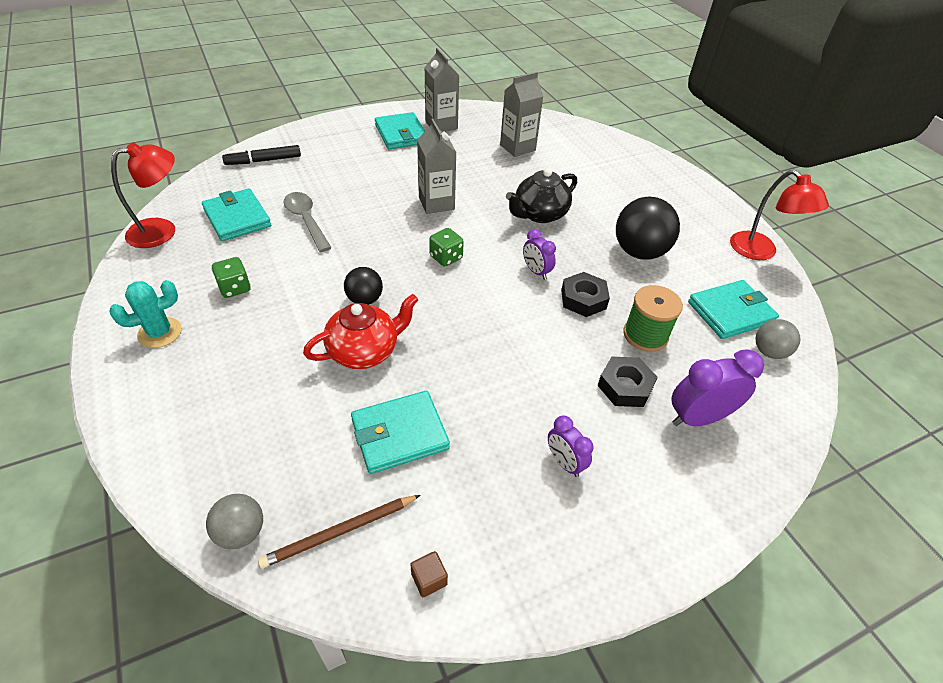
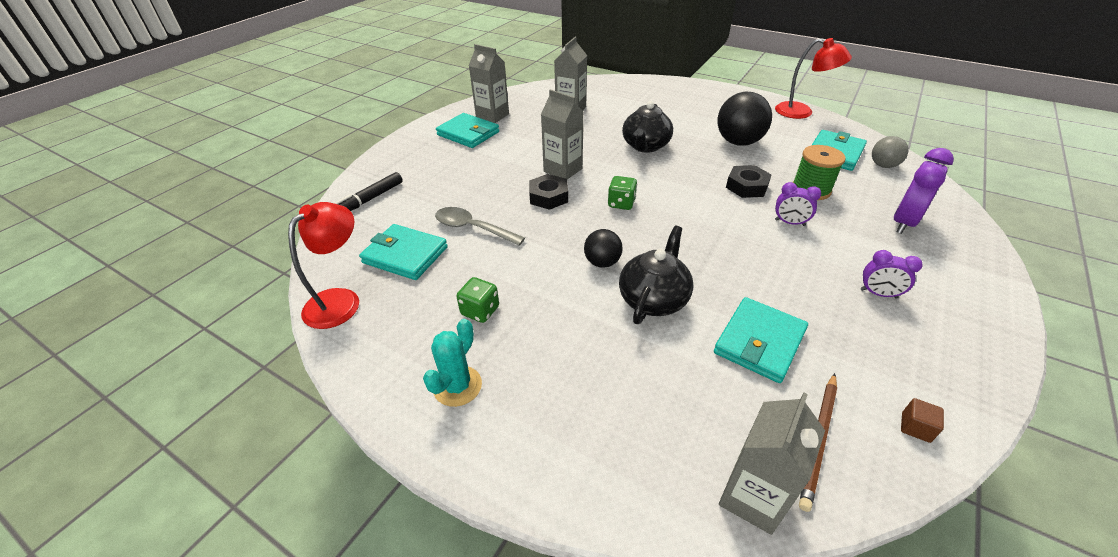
camera: 30 degrees left, 5 degrees down
(241, 532) = (752, 497): grey ball -> grey carton
(365, 351) = (653, 299): red teapot -> black teapot
(536, 271) = (694, 183): purple clock -> purple clock (789, 222)
(625, 386) = (843, 226): black nut -> black nut (548, 197)

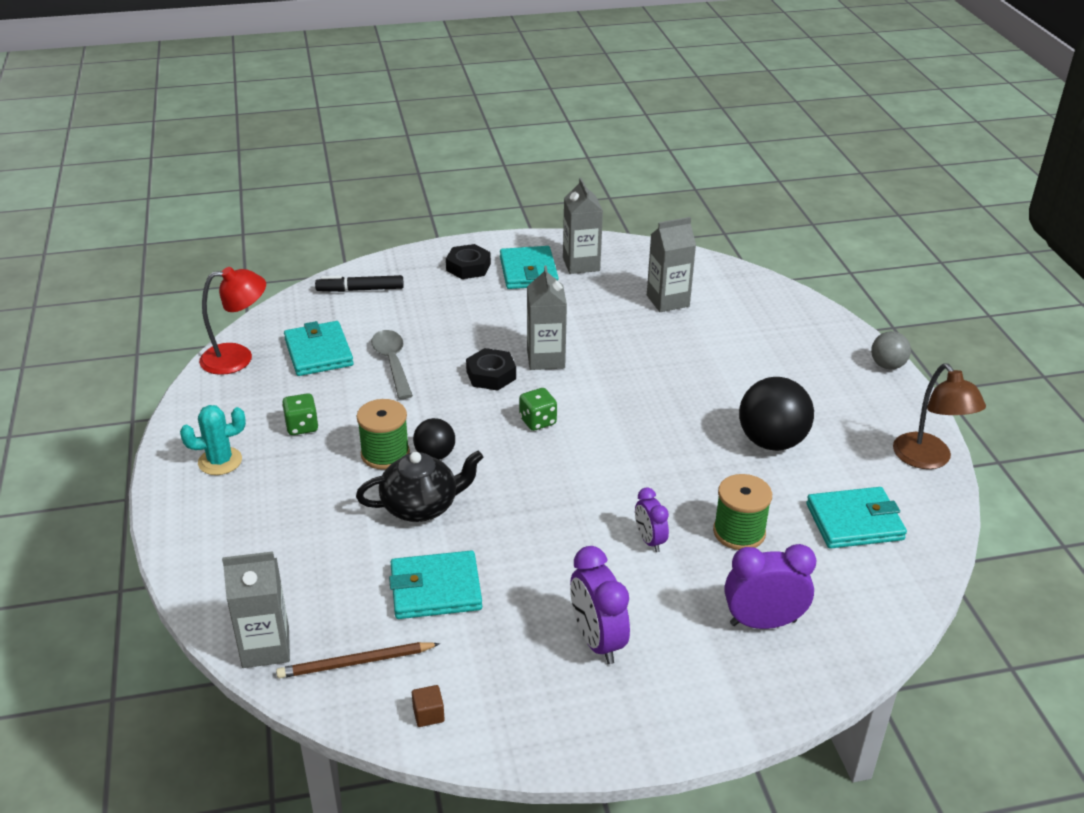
camera: 45 degrees right, 5 degrees down
(571, 285) = (385, 454): none -> green spool
(645, 146) = (665, 384): black teapot -> none
(746, 186) = (681, 485): black nut -> black nut (468, 267)
(801, 112) = (928, 459): red lamp -> brown lamp
(878, 294) = (597, 641): purple clock -> purple clock, size x1.66
(883, 165) = (881, 569): grey ball -> grey ball (887, 365)

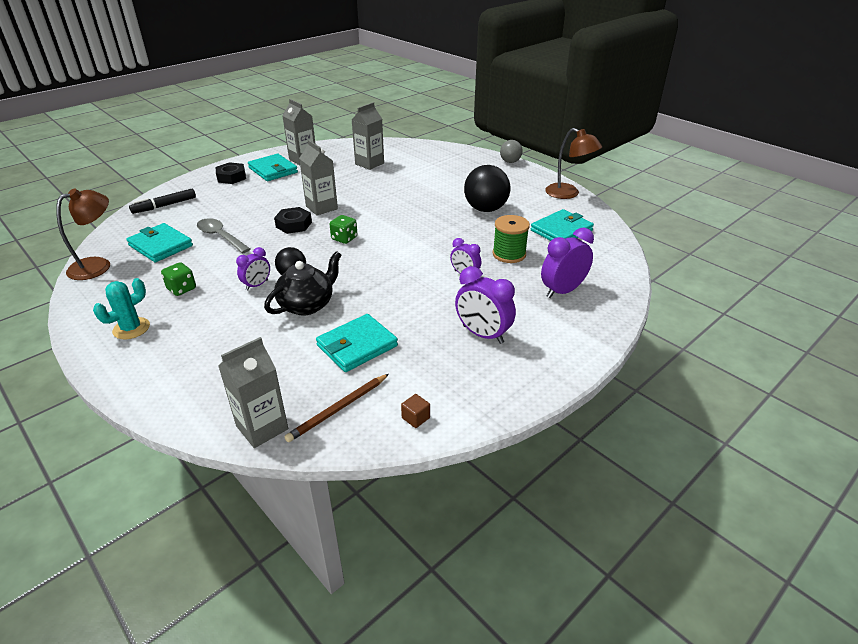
camera: 30 degrees left, 0 degrees up
(238, 358) = (98, 265): red lamp -> brown lamp
(385, 454) = (257, 285): green spool -> purple clock

